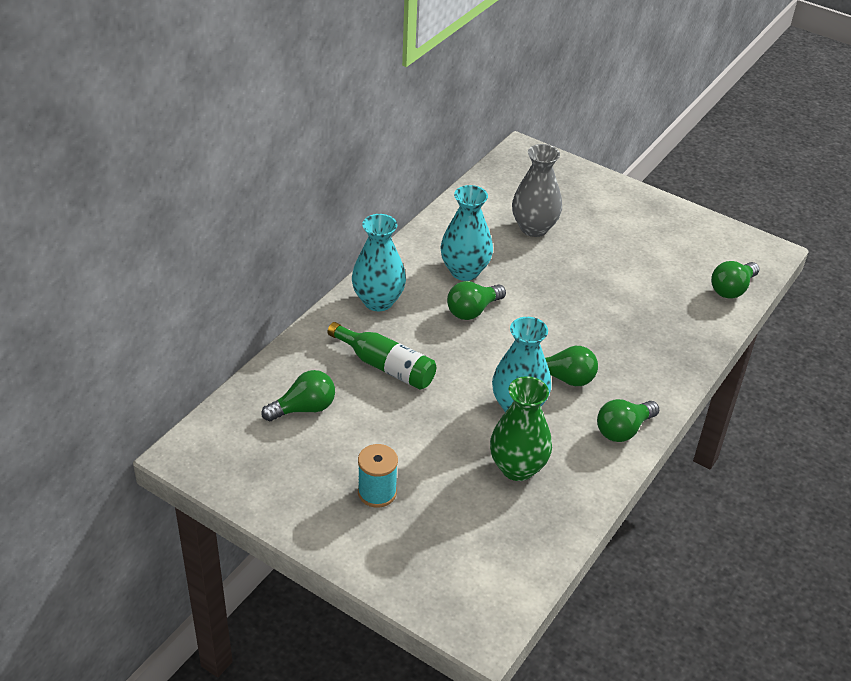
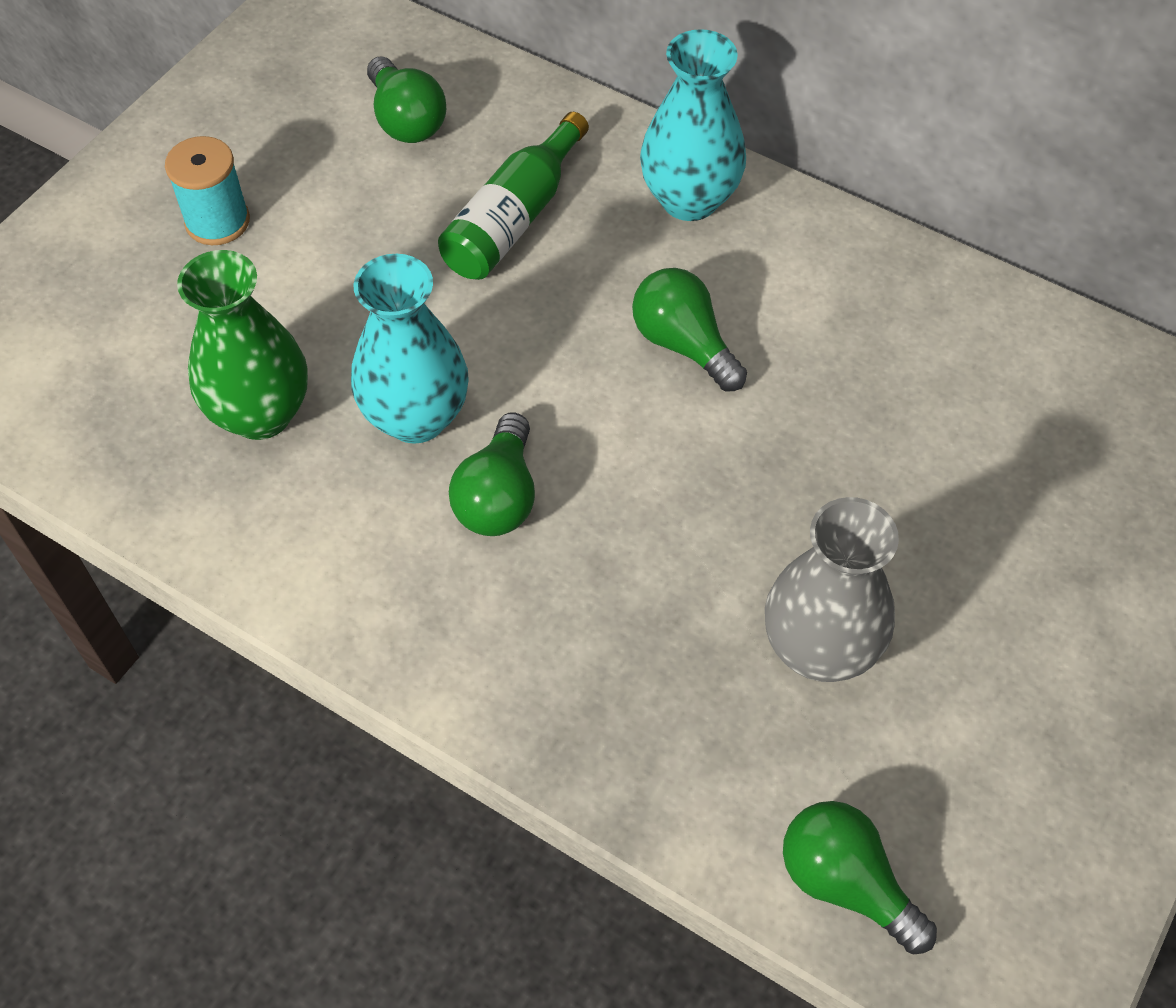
camera: 90 degrees right, 15 degrees up
(464, 271) = (805, 330): turquoise vase -> none
(534, 228) = (985, 455): grey vase -> grey vase (819, 648)
(623, 430) = (353, 595): green light bulb -> none

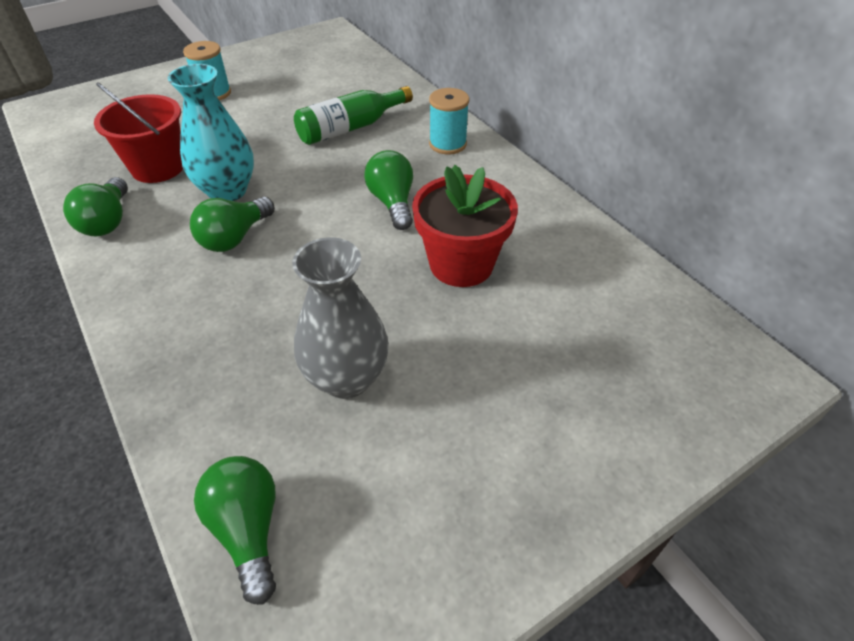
camera: 25 degrees right, 10 degrees down
(261, 414) = (158, 167): green vase -> red bucket
(406, 120) = (333, 80): green light bulb -> green light bulb (108, 221)
(689, 199) = (447, 144): turquoise vase -> turquoise spool
(849, 416) = (461, 264): none -> red flower pot

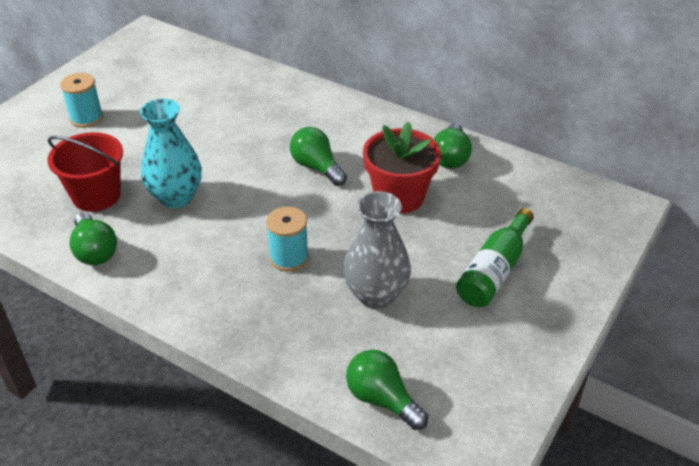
camera: 25 degrees left, 5 degrees down
(235, 238) = (214, 230): green light bulb -> green light bulb (450, 157)
(350, 128) = (236, 117): green bottle -> green bottle (494, 271)
(447, 144) = (325, 109): turquoise spool -> turquoise spool (289, 258)

